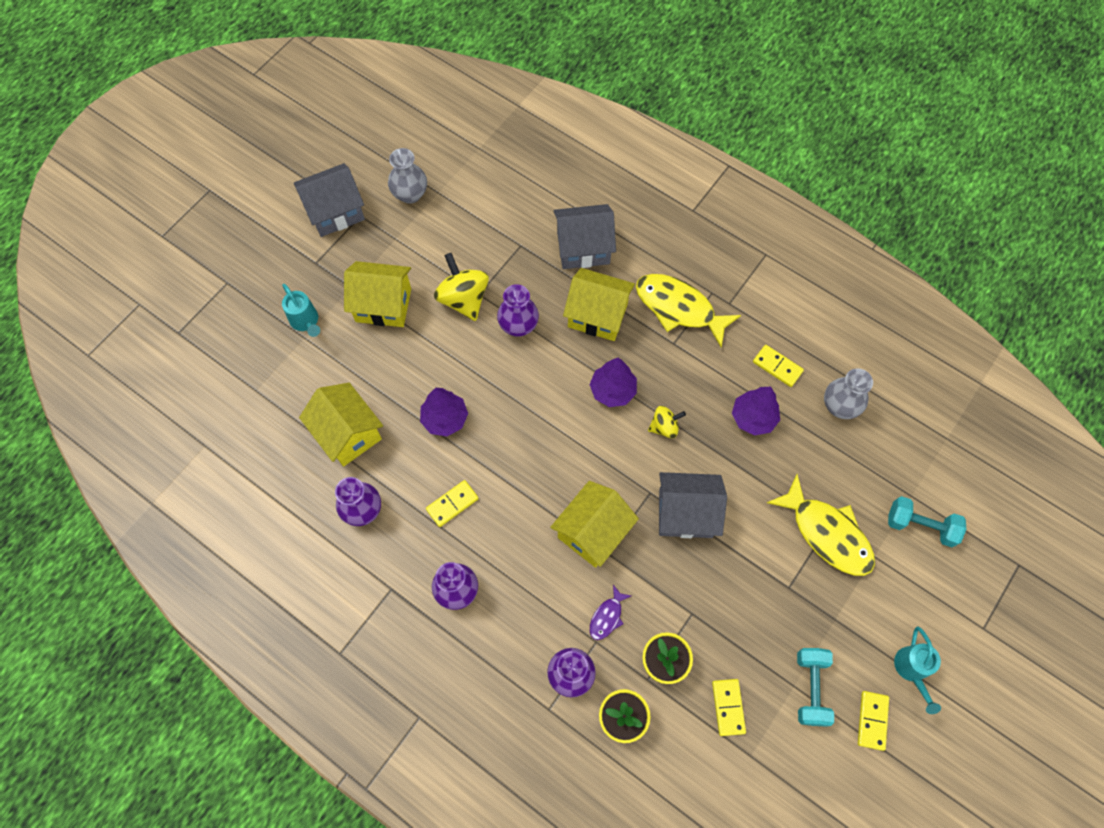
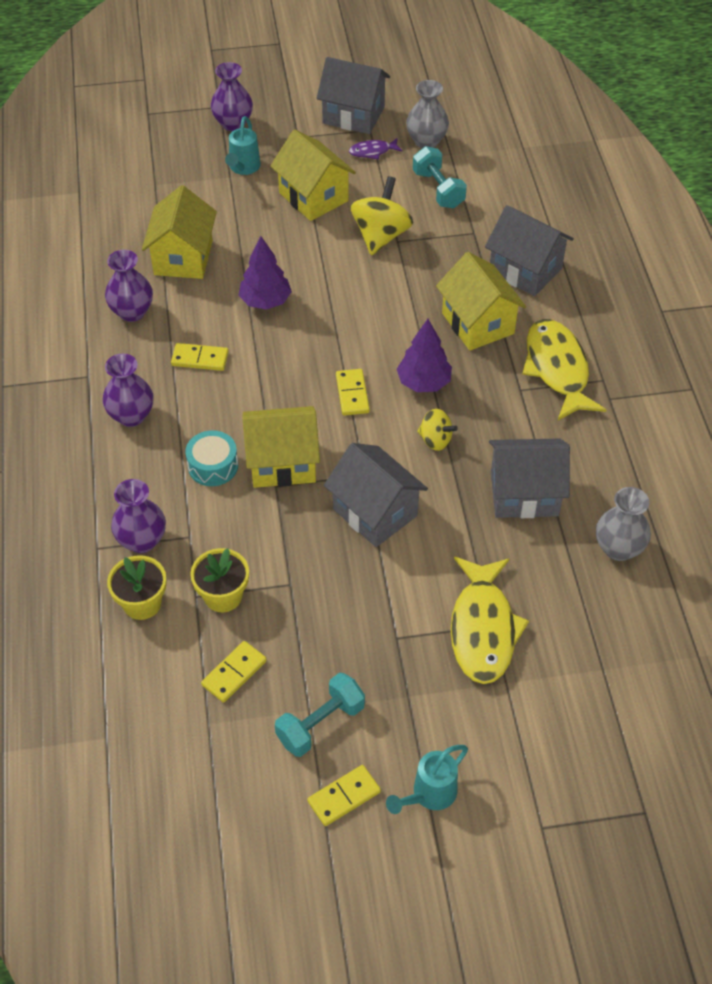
camera: 45 degrees right, 15 degrees down
(518, 326) = (402, 284): purple vase -> purple vase (233, 123)
(552, 576) = (213, 466): none -> turquoise drum
(607, 617) = (219, 527): purple fish -> purple fish (372, 152)
(753, 418) = (524, 494): purple tree -> grey house
(777, 366) = (595, 475): yellow domino -> yellow domino (352, 394)
(920, 525) = (582, 698): turquoise dumbbell -> turquoise dumbbell (438, 189)

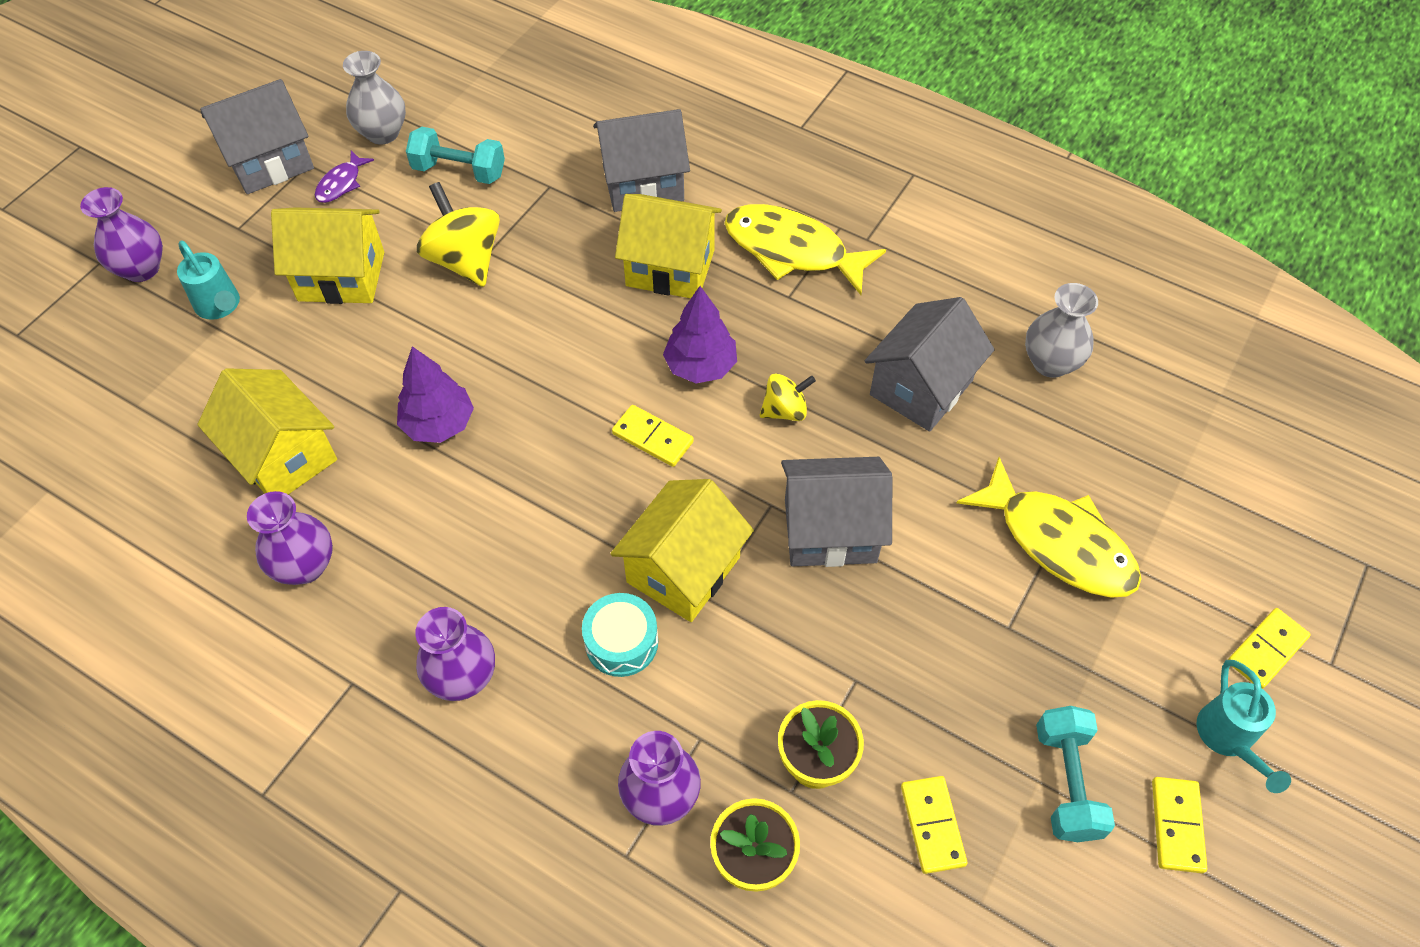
camera: 50 degrees left, 5 degrees up
(200, 359) = (452, 546): yellow domino -> yellow domino (1266, 650)

